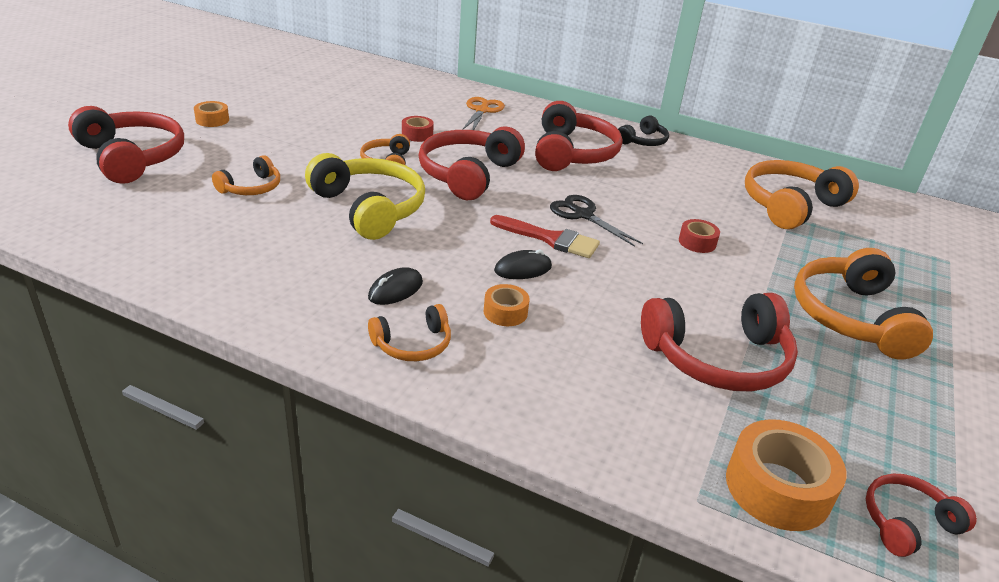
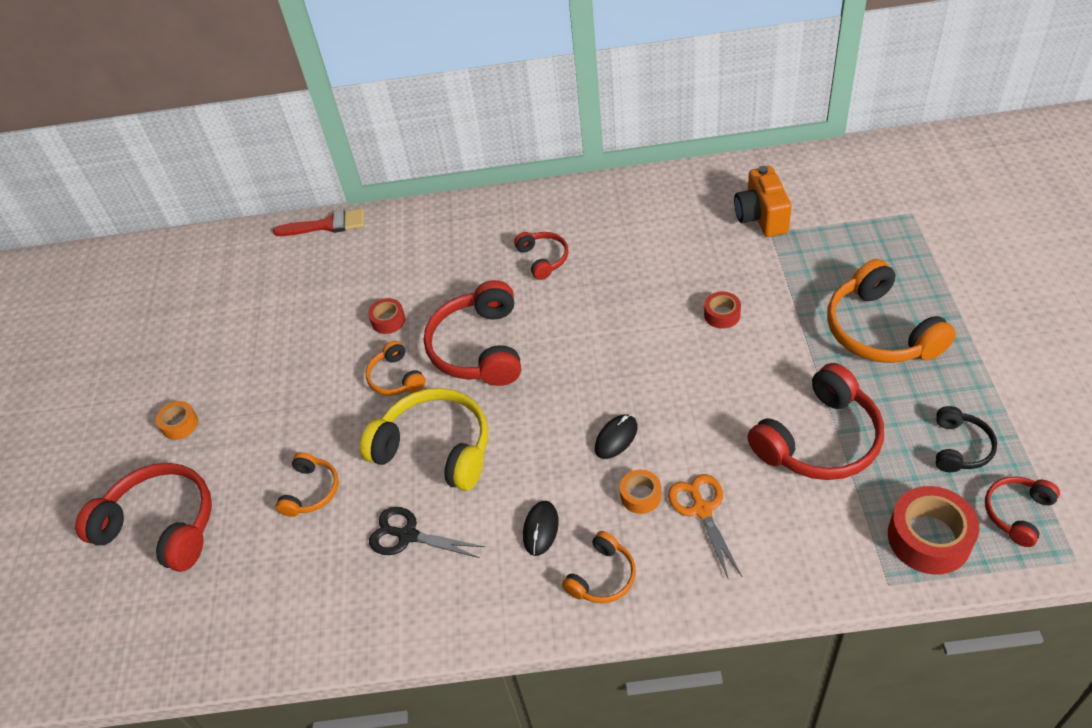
camera: 20 degrees left, 15 degrees up
(482, 110) = (416, 246): orange scissors -> orange scissors (702, 509)
(550, 239) = (609, 387): red brush -> red brush (326, 225)
(573, 153) = (543, 259): red headphones -> red headphones, size x0.53
(583, 215) = (612, 339): black scissors -> black scissors (408, 535)
(643, 141) = (589, 201): black headphones -> black headphones (960, 447)
(777, 488) = (929, 538): orange tape -> red tape
(790, 205) = (761, 217): orange headphones -> orange camera

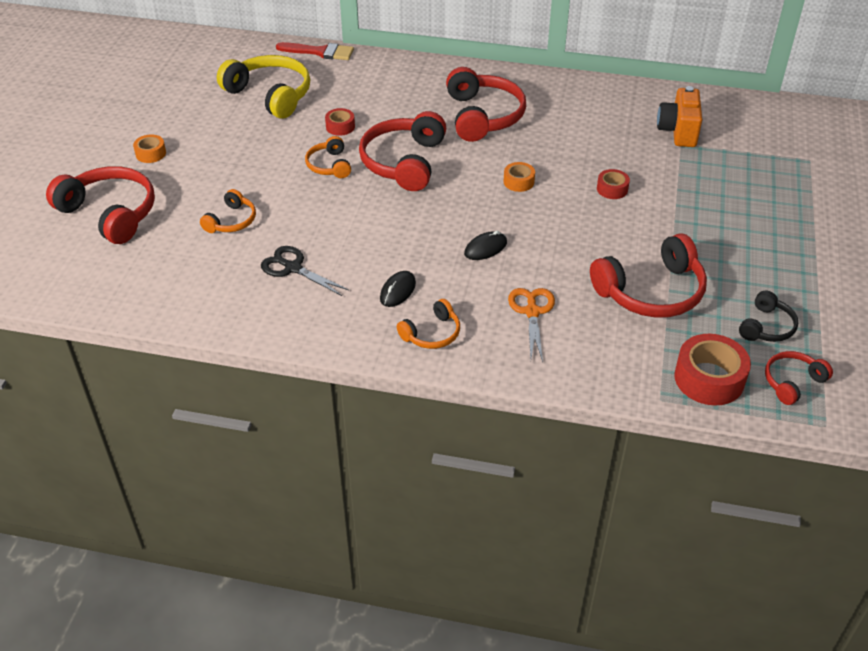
camera: 10 degrees right, 5 degrees down
(435, 448) = (339, 218): yellow headphones -> yellow headphones (270, 95)
(543, 259) = (483, 116): red headphones -> red headphones, size x1.88
(640, 496) = (487, 290): orange tape -> orange tape (518, 182)
(880, 330) = (740, 232): orange headphones -> none

